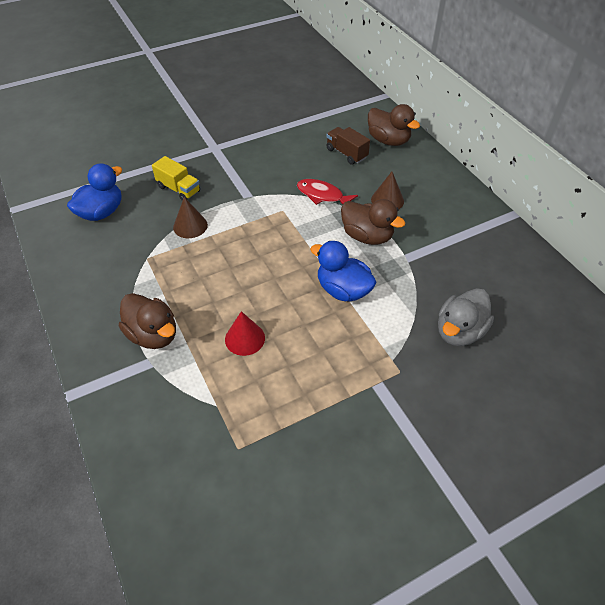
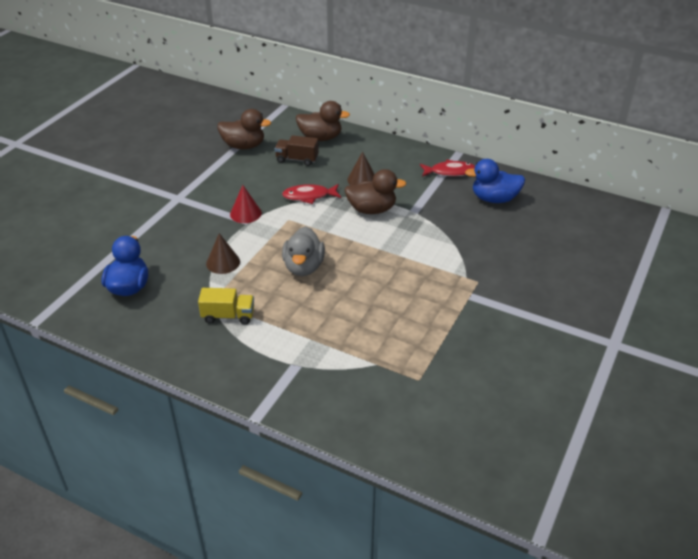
camera: 35 degrees left, 10 degrees down
(153, 335) = (278, 347): brown duck -> brown duck (244, 146)
(178, 189) = (181, 241): yellow truck -> yellow truck (228, 316)
(245, 338) = (352, 315): red cone -> red cone (245, 213)
(343, 290) = (390, 251): blue duck -> blue duck (494, 199)
(459, 331) = (491, 240): grey duck -> grey duck (303, 267)
(485, 231) = (450, 172): none -> red fish

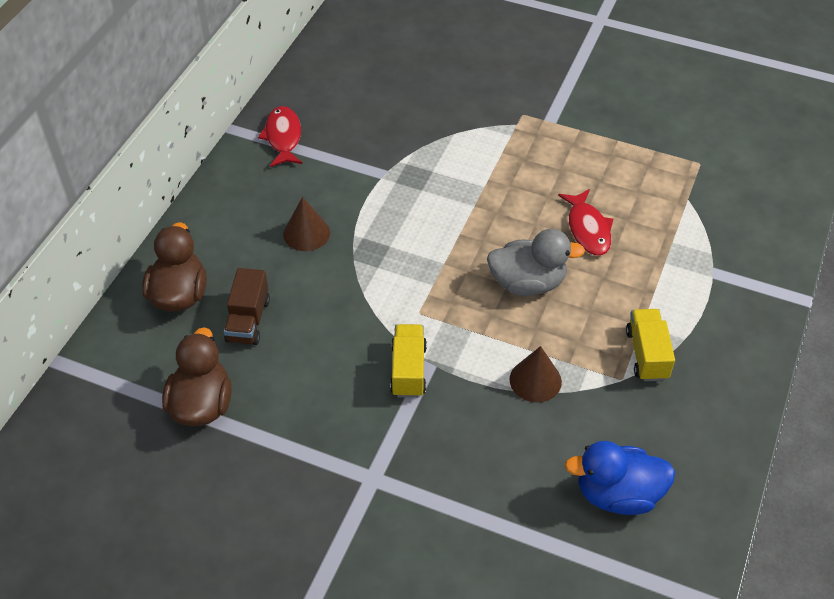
camera: 95 degrees left, 10 degrees up
(245, 213) = (408, 370): red cone -> yellow truck
(309, 196) = (355, 294): red fish -> red fish (588, 229)
(372, 210) = (384, 218): brown duck -> none
(494, 199) = (348, 95): blue duck -> none

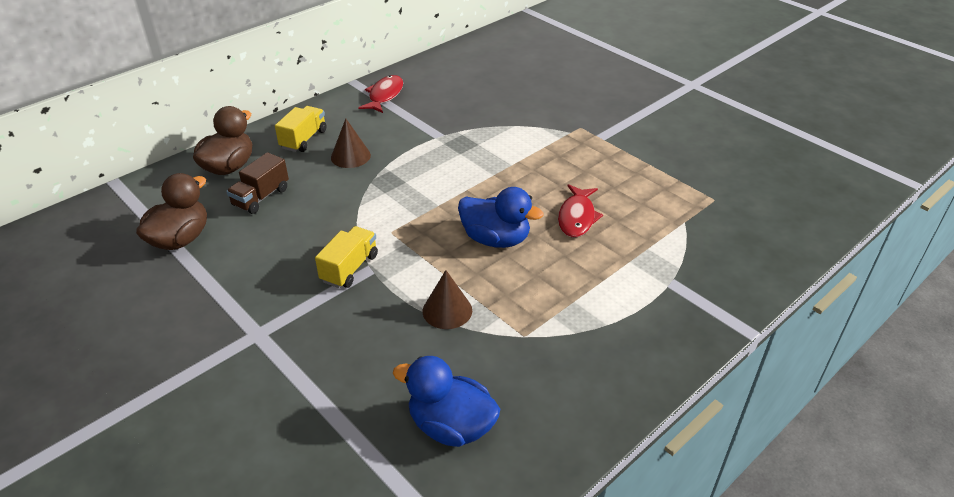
camera: 25 degrees right, 10 degrees down
(527, 283) = (496, 239): grey duck -> blue duck
(647, 354) = (562, 325): yellow truck -> yellow truck (304, 139)

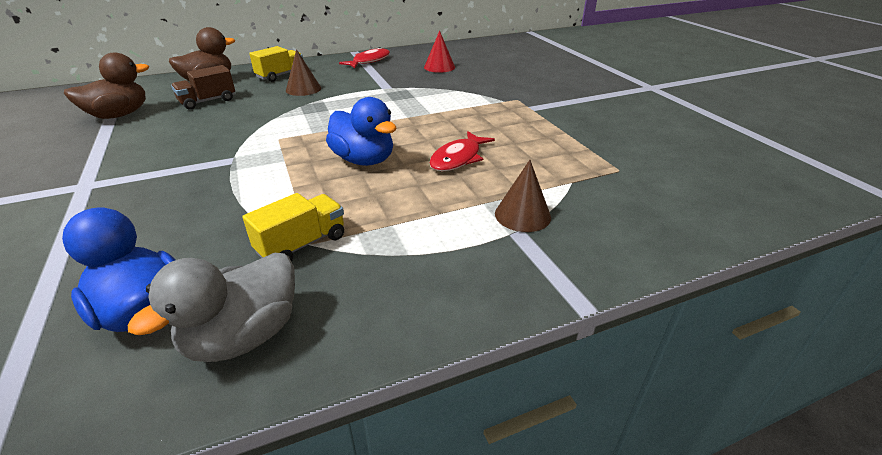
camera: 20 degrees right, 5 degrees down
(349, 268) = (215, 156): yellow truck -> yellow truck (302, 244)
(447, 310) = (260, 204): brown cone -> brown cone (522, 215)
(470, 91) = (439, 67): none -> red cone
(544, 421) = (244, 336): none -> grey duck

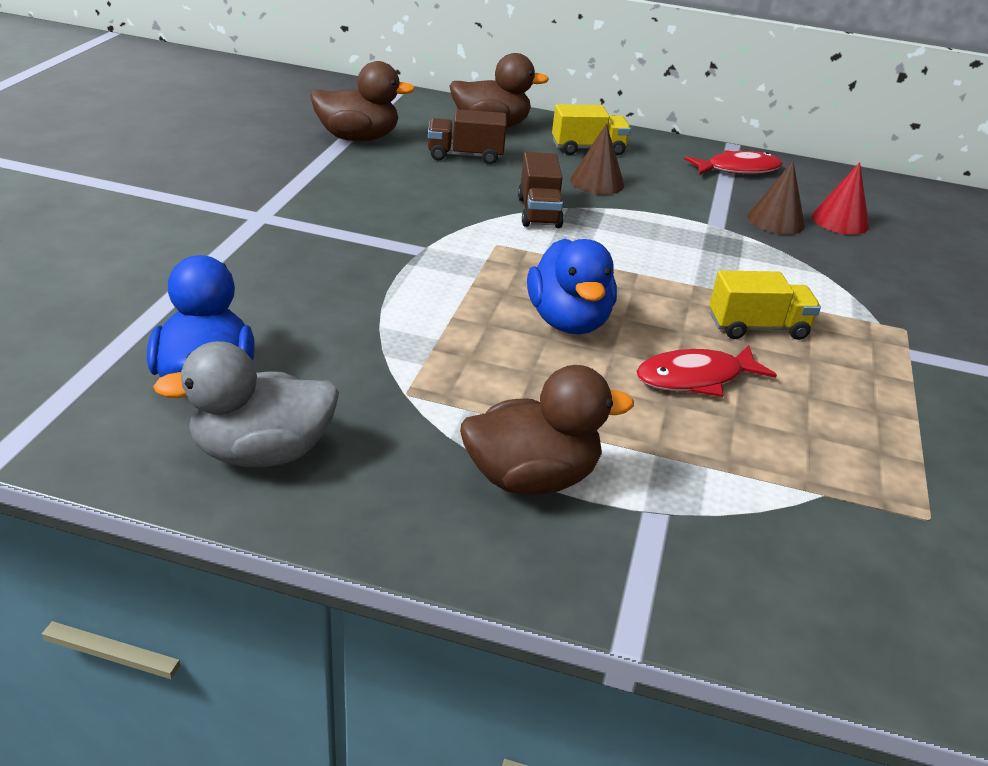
camera: 35 degrees right, 0 degrees up
(286, 114) = (539, 212): none -> brown truck
(302, 244) = (397, 390): yellow truck -> yellow truck (757, 327)
(436, 250) = (531, 478): none -> brown duck
(522, 215) = (690, 498): brown cone -> brown cone (776, 220)

